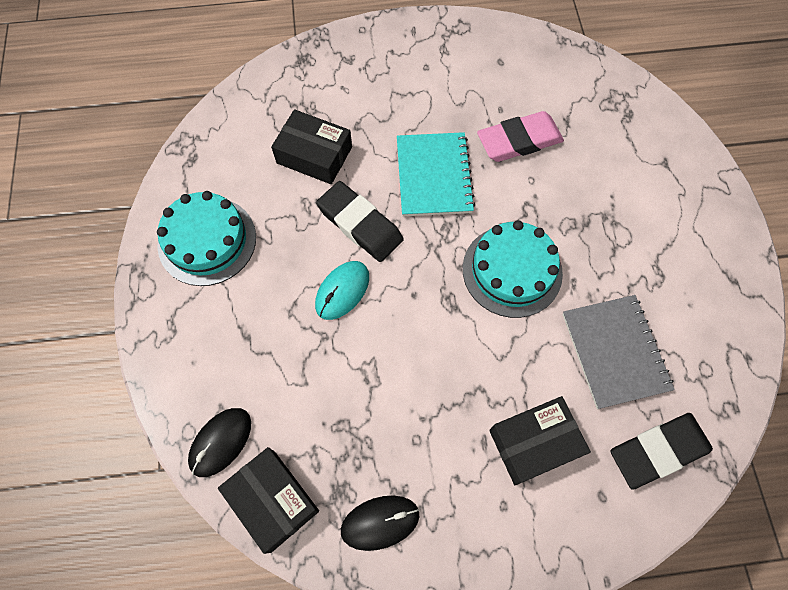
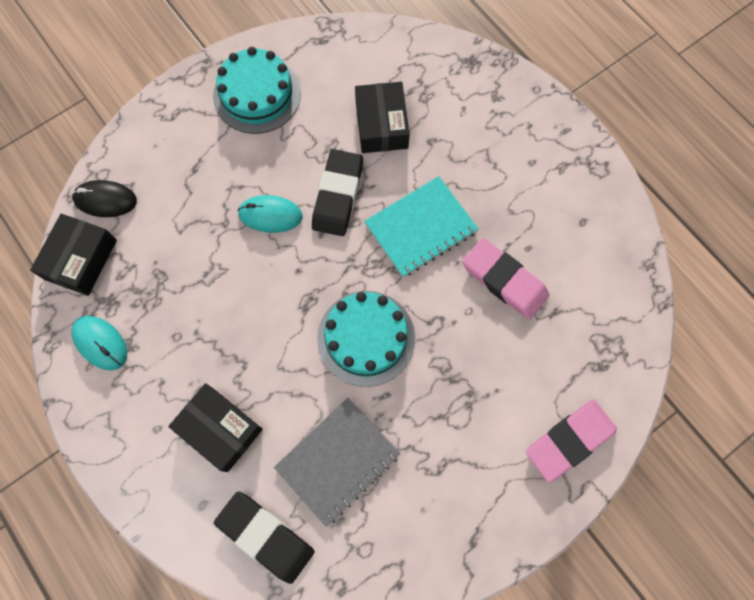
camera: 60 degrees right, 5 degrees up
(380, 522) = (100, 343): black mouse -> turquoise mouse
(679, 168) = (569, 440): none -> pink eraser

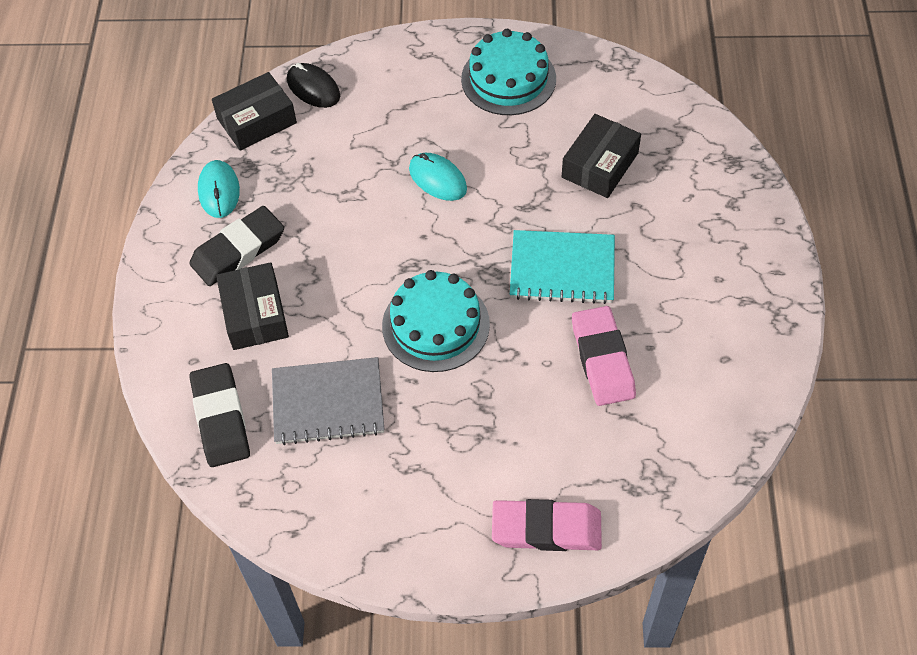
camera: 40 degrees right, 15 degrees down
(338, 195) = (510, 198): black eraser -> black eraser (238, 250)

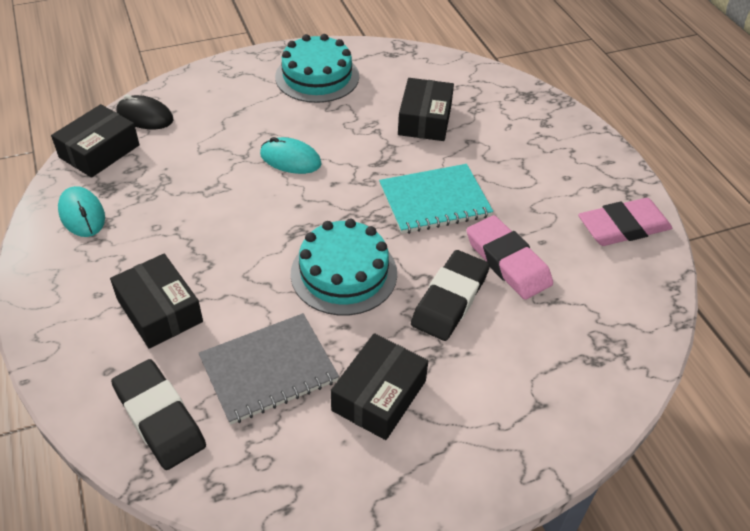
camera: 25 degrees left, 10 degrees down
(238, 250) = (120, 259): black eraser -> black eraser (450, 299)
(414, 458) = (379, 395): none -> black box
(546, 529) = (538, 421): pink eraser -> pink eraser (623, 227)

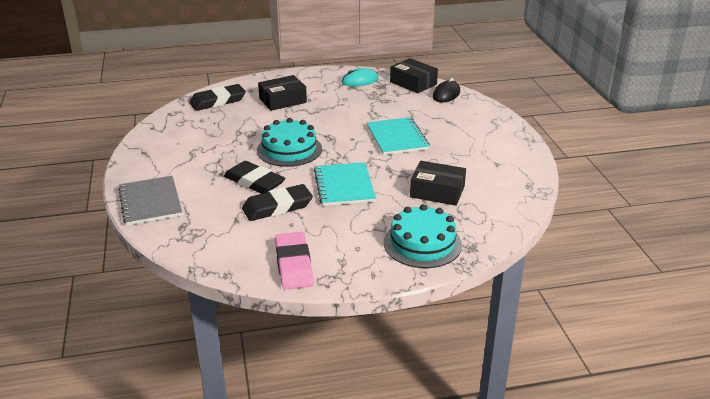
camera: 100 degrees right, 15 degrees down
(269, 370) = (231, 126): grey notebook -> grey notebook (150, 202)
(290, 159) = (397, 138): turquoise mouse -> turquoise notebook
(317, 77) = (493, 151): turquoise cake -> turquoise cake (422, 243)
(379, 395) = (199, 154): black box -> none
(507, 261) = (277, 207): pink eraser -> black eraser

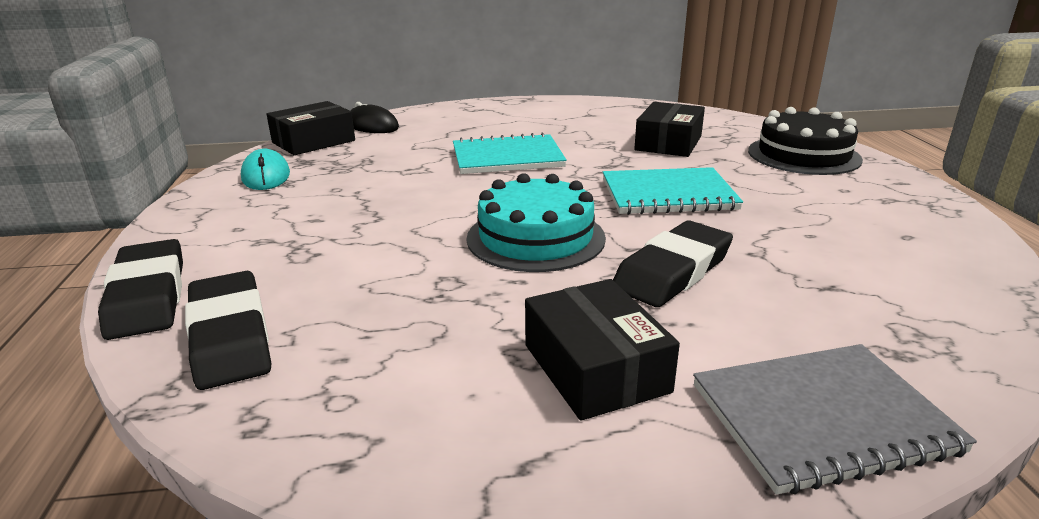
camera: 85 degrees left, 5 degrees down
(277, 207) = (760, 247): black eraser -> black eraser (147, 296)
(282, 100) = (297, 246): black box -> black box (595, 368)
(294, 264) = (930, 232): pink eraser -> none
(422, 243) = (803, 155): turquoise cake -> black cake

